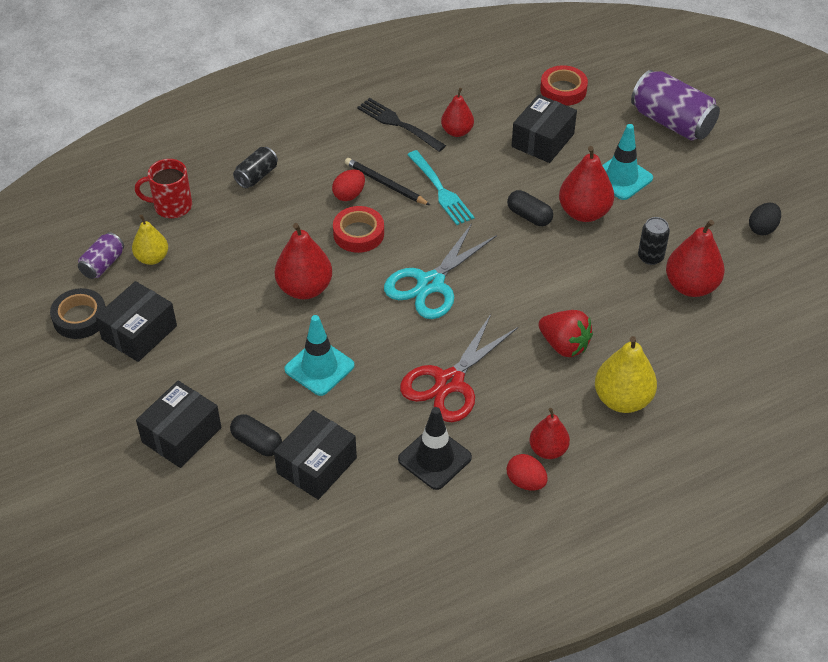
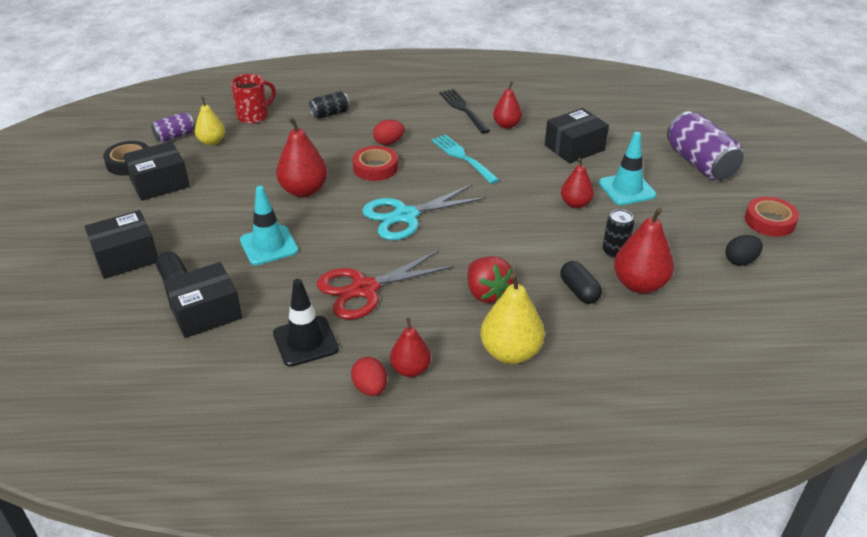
camera: 25 degrees right, 10 degrees down
(171, 206) = (254, 116): red mug -> red mug turned 120 degrees clockwise
(385, 184) = (422, 143): black pencil -> none
(440, 190) = (463, 158): turquoise fork -> turquoise fork turned 150 degrees clockwise
(529, 216) = (525, 194): black capsule -> black capsule (579, 291)
(563, 90) = (616, 120): red tape -> red tape (769, 221)
(584, 212) = (575, 204): red pear -> red pear, size x0.64

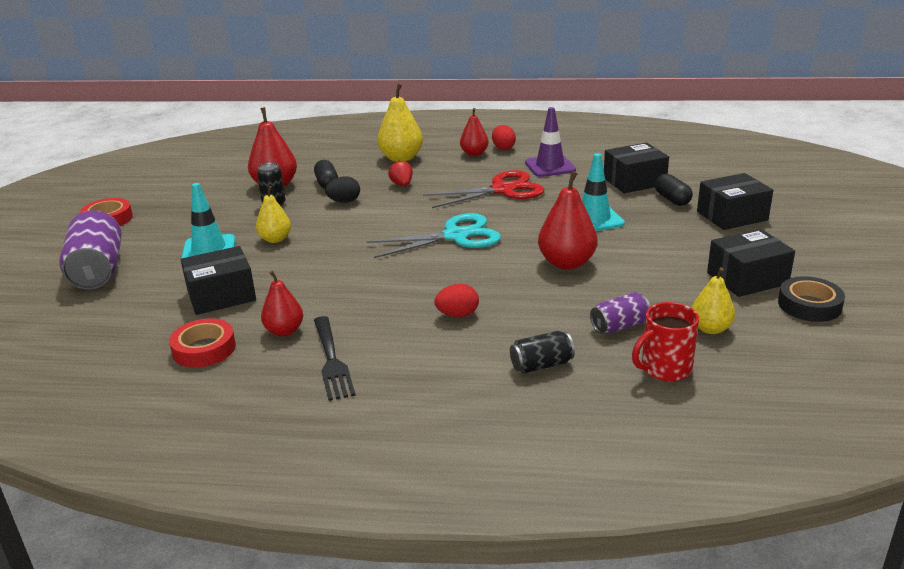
camera: 170 degrees left, 10 degrees down
(175, 136) = (772, 340): purple can -> purple can (619, 326)
(305, 341) = (550, 166): black traffic cone -> purple traffic cone
(375, 168) = (480, 283): red tape -> red tape (204, 349)
(463, 158) = (367, 290): turquoise fork -> none
(487, 293) = (402, 185): red strawberry -> red strawberry, size x0.63
(575, 204) = (275, 239): red pear -> yellow pear
(740, 261) = (175, 195): black egg -> black egg (344, 201)

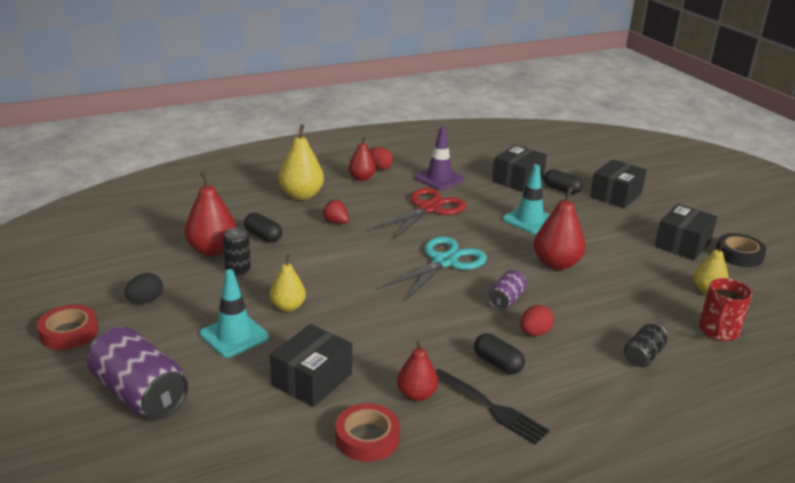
camera: 35 degrees left, 0 degrees up
(344, 201) = (304, 251): black egg -> black egg (145, 301)
(386, 329) = (497, 363): none -> black capsule
(619, 326) = (652, 306): purple can -> purple can (506, 300)

